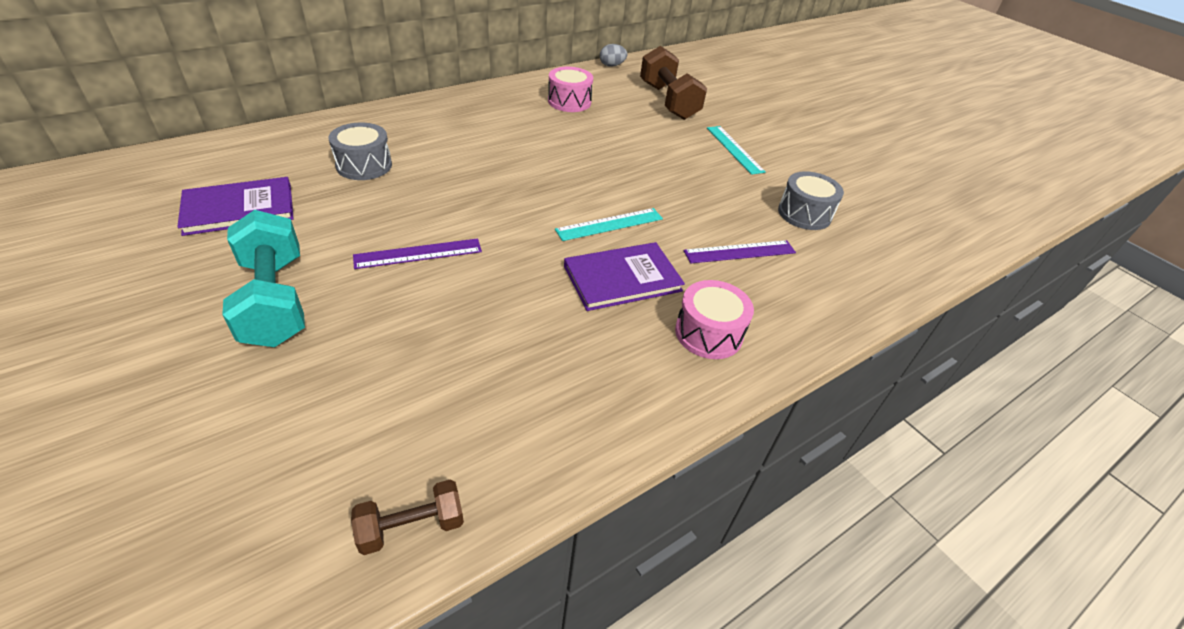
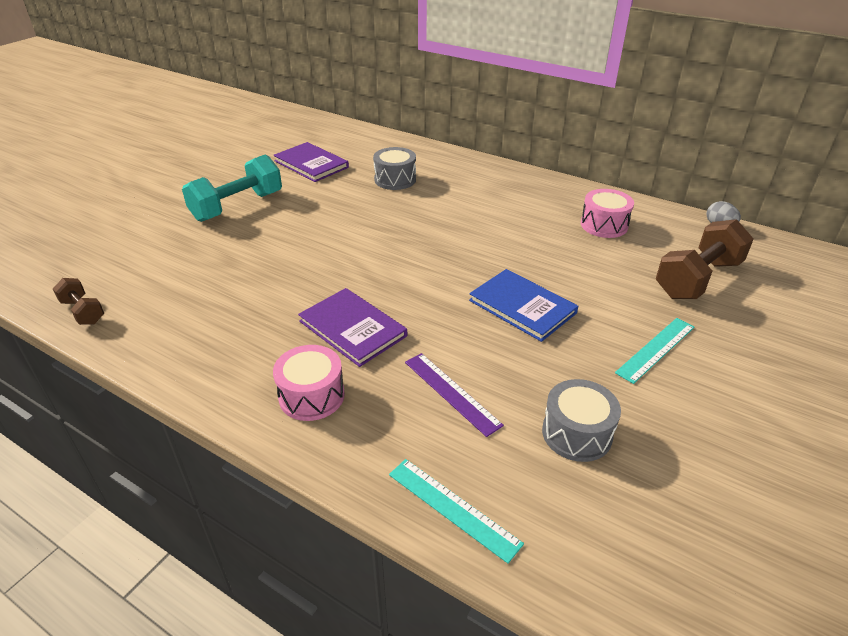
camera: 70 degrees right, 5 degrees down
(418, 254) = (314, 233): purple ruler -> none
(609, 224) = (424, 302): turquoise ruler -> turquoise ruler (453, 508)
(651, 179) = (522, 306): none -> blue book

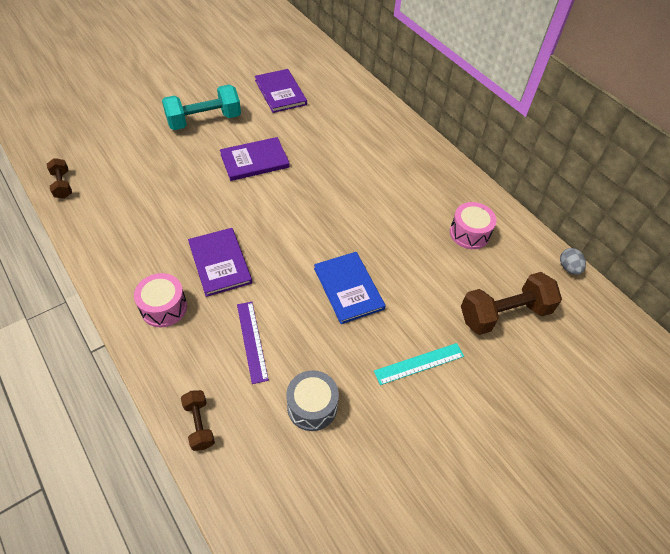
camera: 20 degrees right, 15 degrees up
(325, 226) = (254, 161): none -> purple book
(395, 179) = (334, 129): grey drum -> none
(453, 508) = (199, 424): turquoise ruler -> brown dumbbell

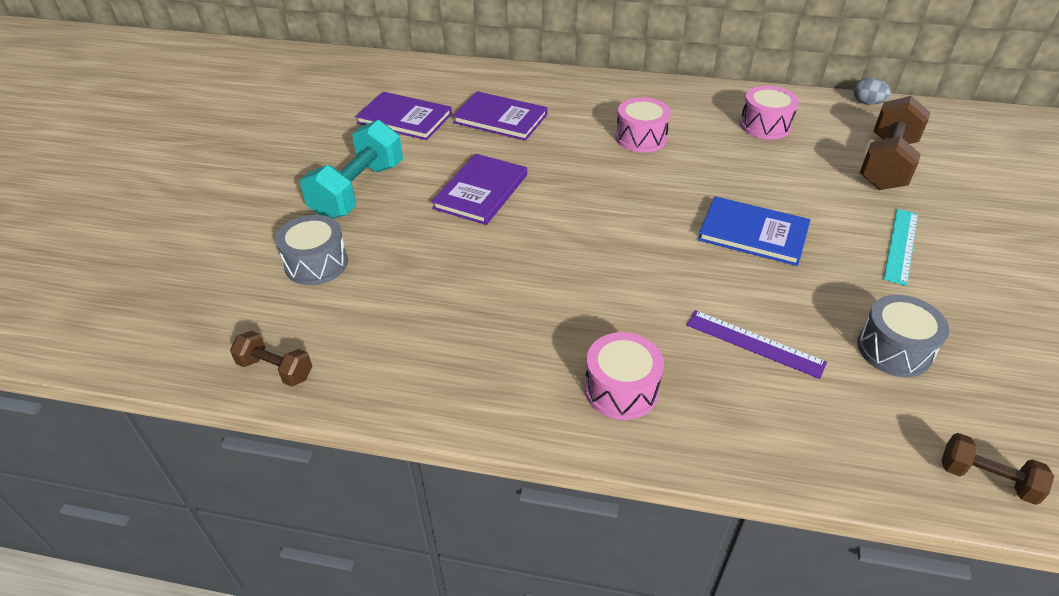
camera: 40 degrees left, 10 degrees down
(138, 146) = (316, 263): none -> grey drum
(199, 424) = (842, 459): brown dumbbell -> brown dumbbell (986, 479)
(220, 263) = (605, 303): purple book -> purple book (500, 118)
(381, 188) = (641, 138): none -> pink drum

